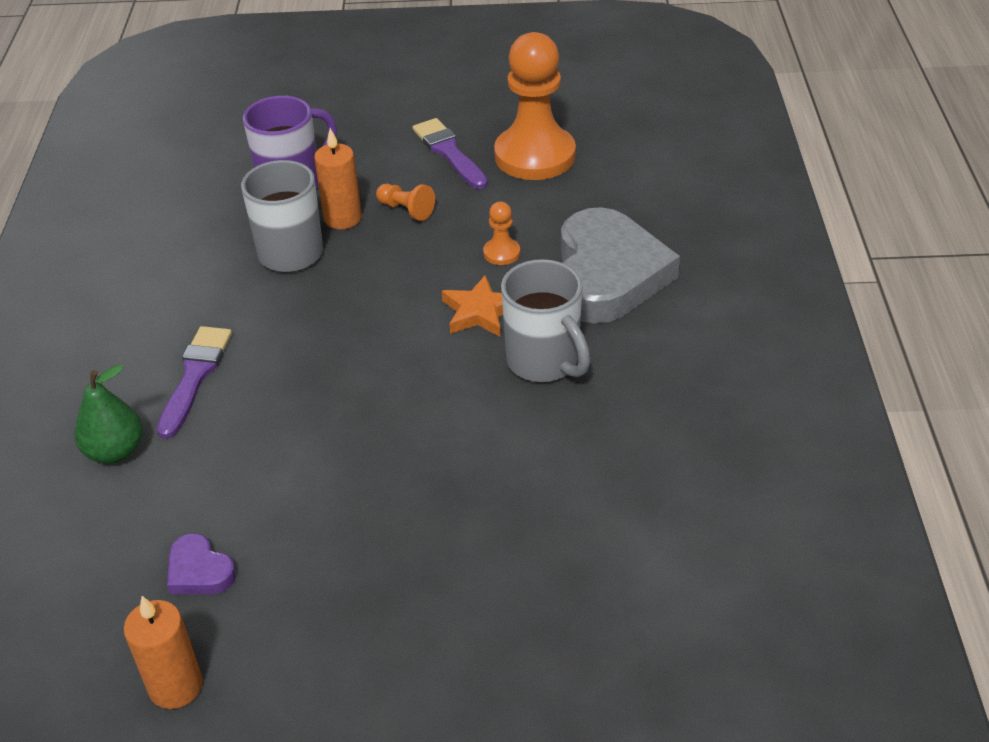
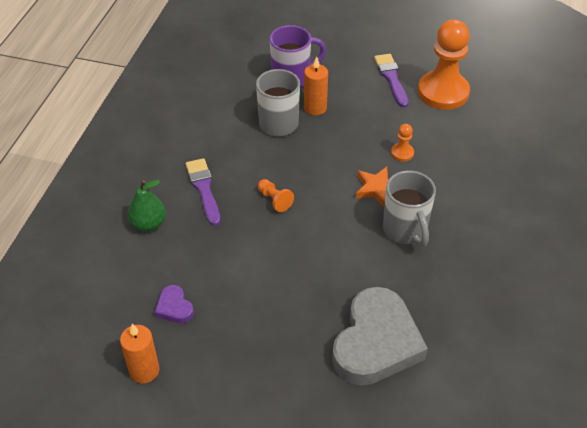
camera: 15 degrees right, 5 degrees up
(195, 376) = (203, 189): purple brush -> purple brush turned 45 degrees counterclockwise
(406, 210) = (354, 111): orange pawn -> orange pawn (274, 200)
(607, 275) = (462, 183): grey heart -> grey heart (376, 342)

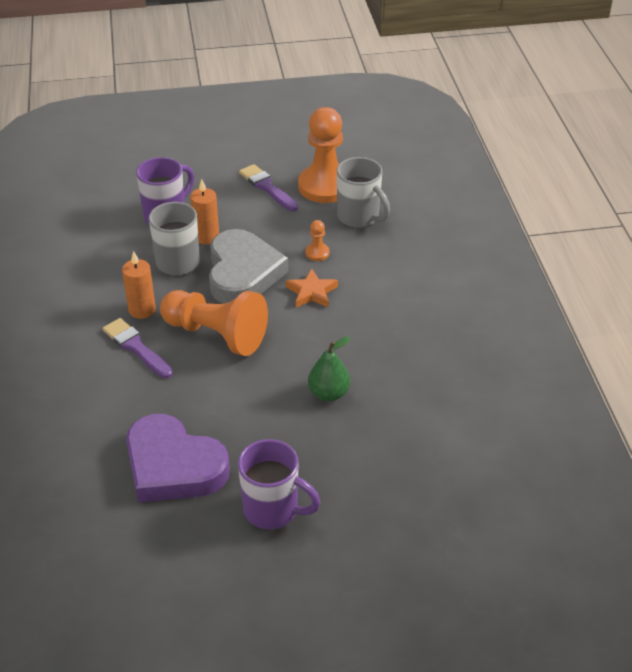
camera: 25 degrees left, 5 degrees down
(144, 370) = (177, 533): orange candle -> orange candle (142, 310)
(148, 224) = (97, 399): green pear -> green pear (328, 393)
(174, 307) = (173, 466): purple heart -> purple heart, size x2.34
(233, 382) = (273, 510): none -> purple mug
(274, 200) = (216, 335): orange pawn -> orange pawn, size x2.39
(376, 342) = (388, 427): grey heart -> grey heart (243, 273)
(405, 231) = (360, 321): grey mug -> grey mug (359, 217)

